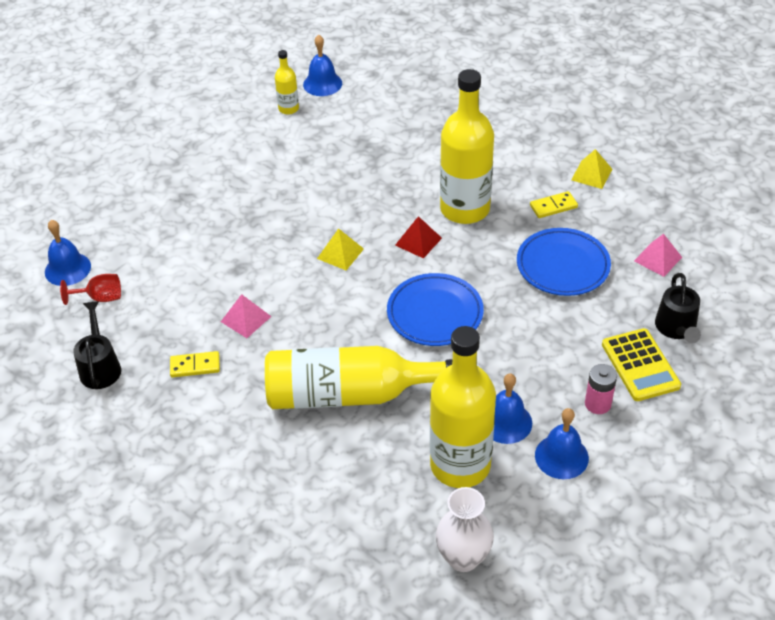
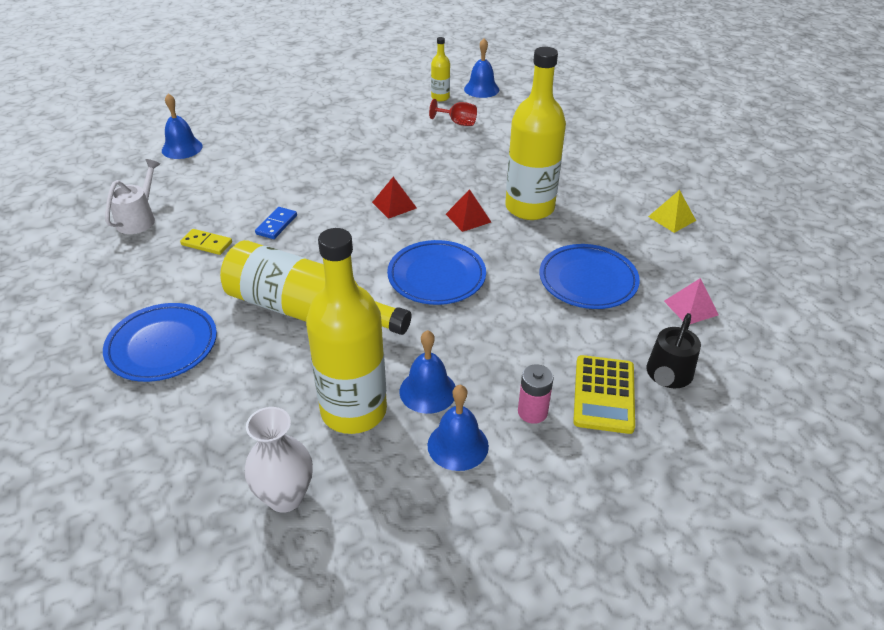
camera: 25 degrees right, 5 degrees down
(100, 298) = (185, 174): red goblet -> red goblet (458, 123)
(100, 367) = (139, 218): black watering can -> white watering can
(246, 319) = (276, 225): pink pyramid -> blue domino
(247, 482) = (162, 346): none -> blue plate
(340, 253) = (394, 205): yellow pyramid -> red pyramid
(553, 206) = (615, 231): yellow domino -> none

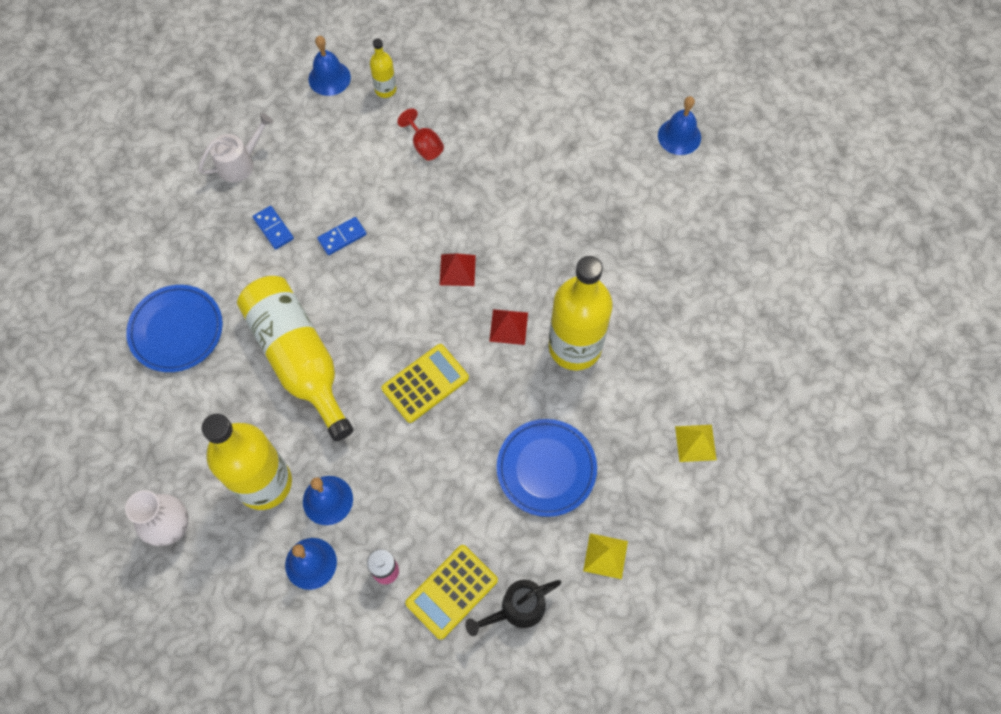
camera: 35 degrees right, 25 degrees up
(206, 244) = (273, 229): yellow domino -> blue domino
(436, 276) = (425, 383): blue plate -> yellow calculator
(440, 97) = (624, 127): yellow bottle -> yellow bottle (385, 89)
(458, 123) = (609, 180): red goblet -> red goblet (424, 146)
(691, 307) = (605, 556): pink pyramid -> yellow pyramid

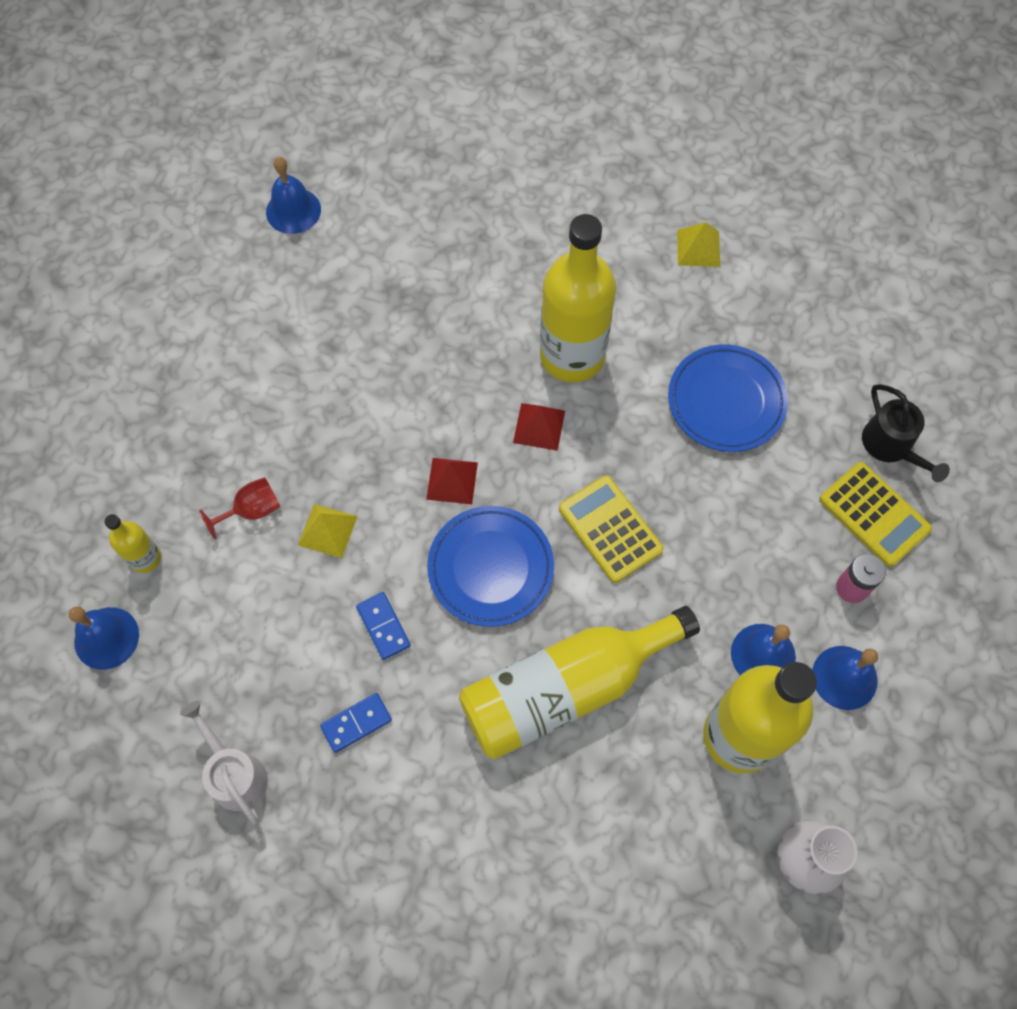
camera: 85 degrees left, 0 degrees up
(176, 330) = (507, 865): blue plate -> blue plate (490, 568)
(605, 556) = (828, 351): yellow pyramid -> yellow pyramid (327, 530)

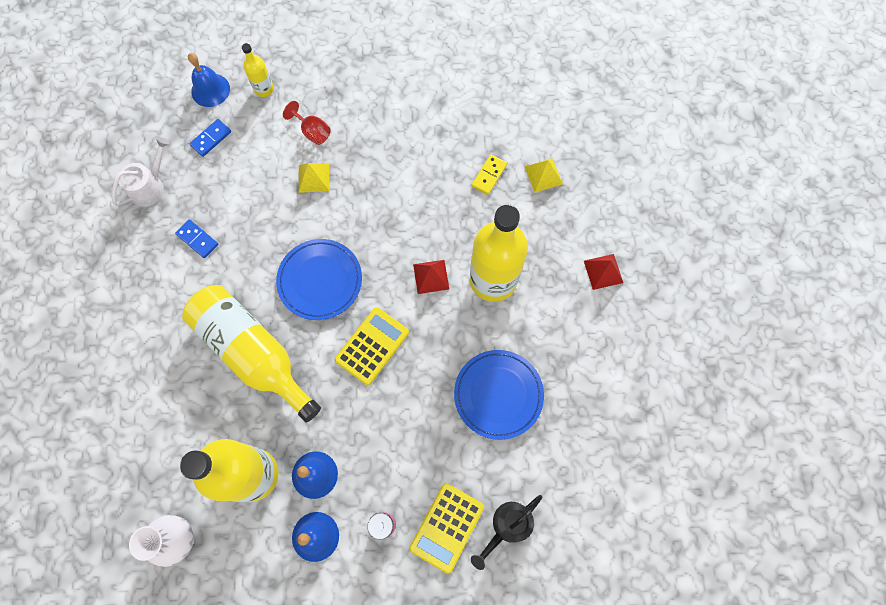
camera: 70 degrees right, 5 degrees up
(293, 210) = (530, 72): blue bell -> none
(383, 626) = (262, 232): blue domino -> blue domino (211, 139)
(423, 310) = (489, 175): none -> yellow domino
(452, 480) = (372, 236): red pyramid -> red pyramid (603, 271)
(698, 248) = (618, 338): yellow pyramid -> yellow pyramid (543, 175)

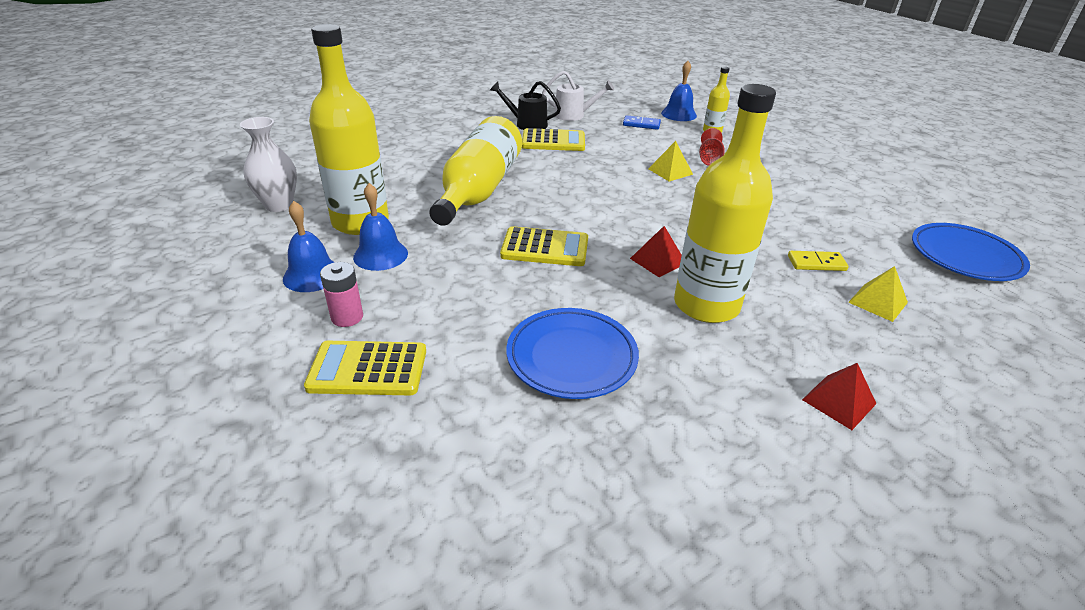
camera: 60 degrees right, 35 degrees down
(197, 239) = (553, 141): blue domino -> yellow calculator
(320, 281) = (580, 201): blue plate -> blue plate (965, 256)
(507, 527) = (396, 429): black watering can -> black watering can (527, 124)

